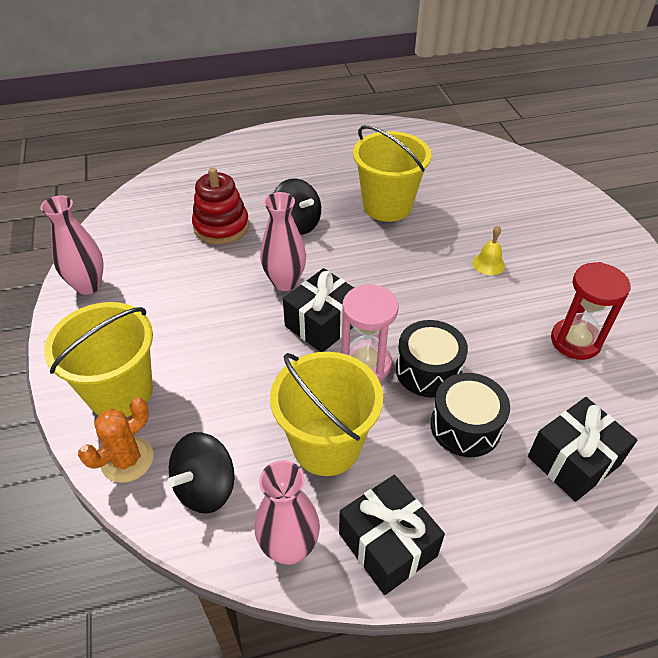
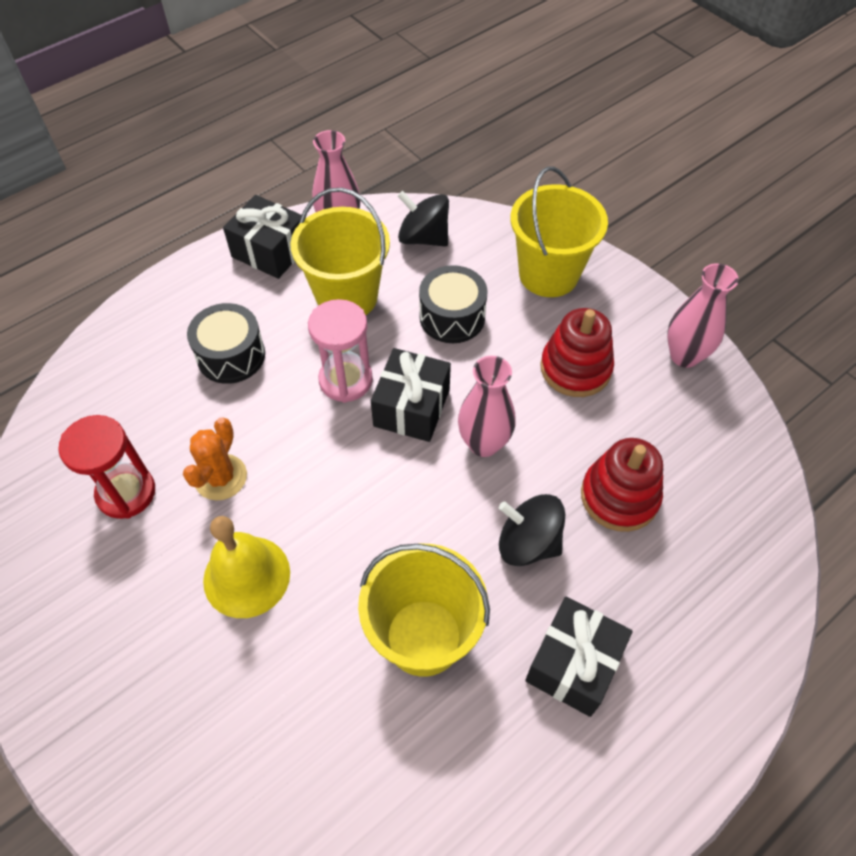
camera: 155 degrees right, 10 degrees up
(127, 460) = (496, 233): orange cactus -> orange cactus (220, 477)
(175, 306) = (575, 368): none -> red stacking toy
(205, 487) = (423, 238): black spinning top -> black spinning top turned 75 degrees counterclockwise
(428, 370) = (281, 396): black drum -> black drum (452, 317)
(488, 264) = (246, 576): yellow bell -> yellow bell, size x1.92
(573, 461) = (128, 360): black gift -> black gift (573, 664)

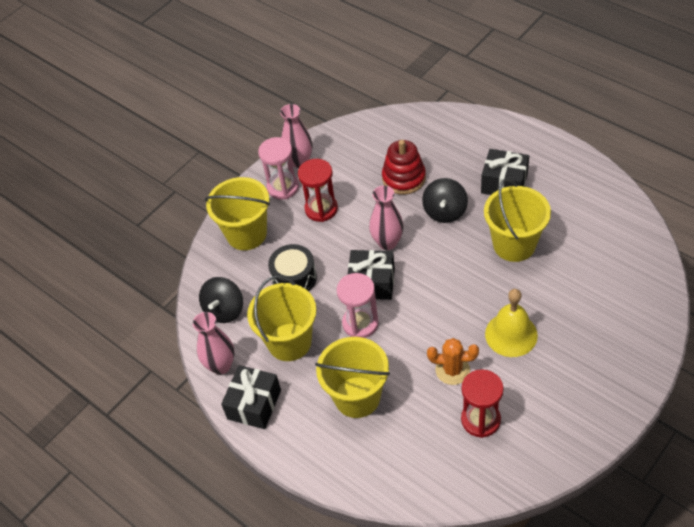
camera: 95 degrees left, 5 degrees down
(231, 355) = (357, 397): black drum -> yellow bucket
(575, 368) = (321, 209): red stacking toy -> red hourglass
(631, 327) = (283, 187): none -> pink hourglass

